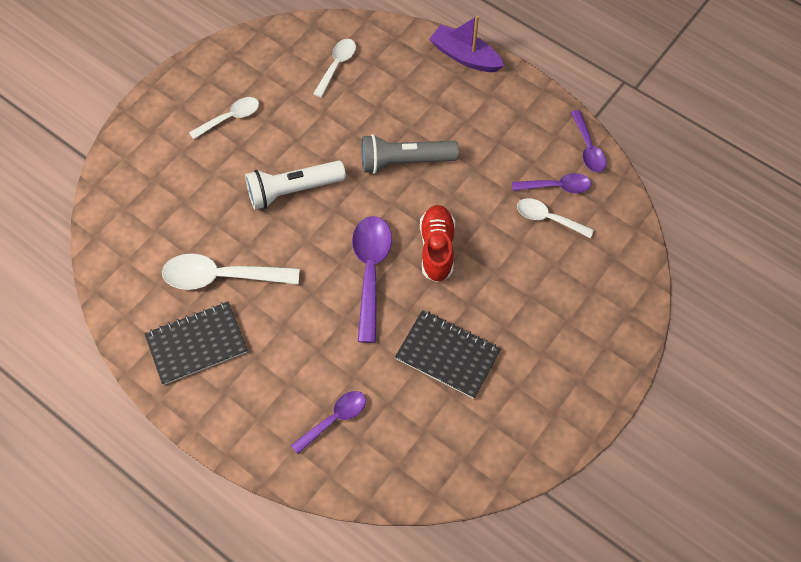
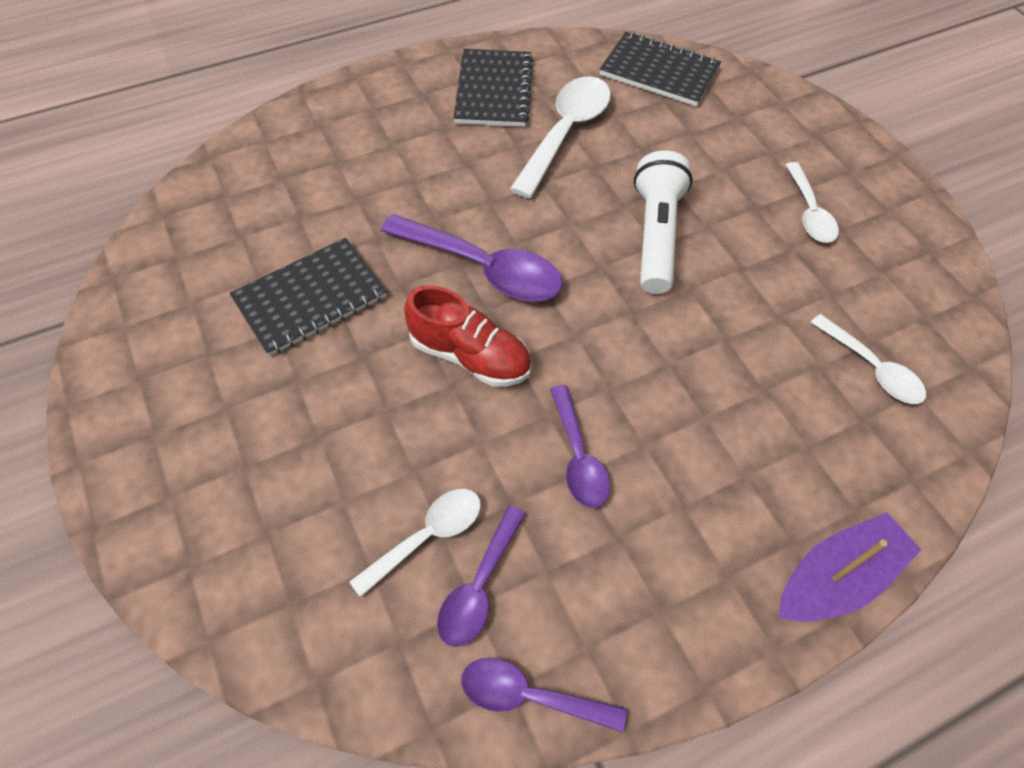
camera: 115 degrees right, 5 degrees down
(123, 243) = (659, 72): none -> black notebook
(334, 419) = (320, 165): purple spoon -> purple spoon (578, 457)
(404, 161) = (642, 381): grey flashlight -> none

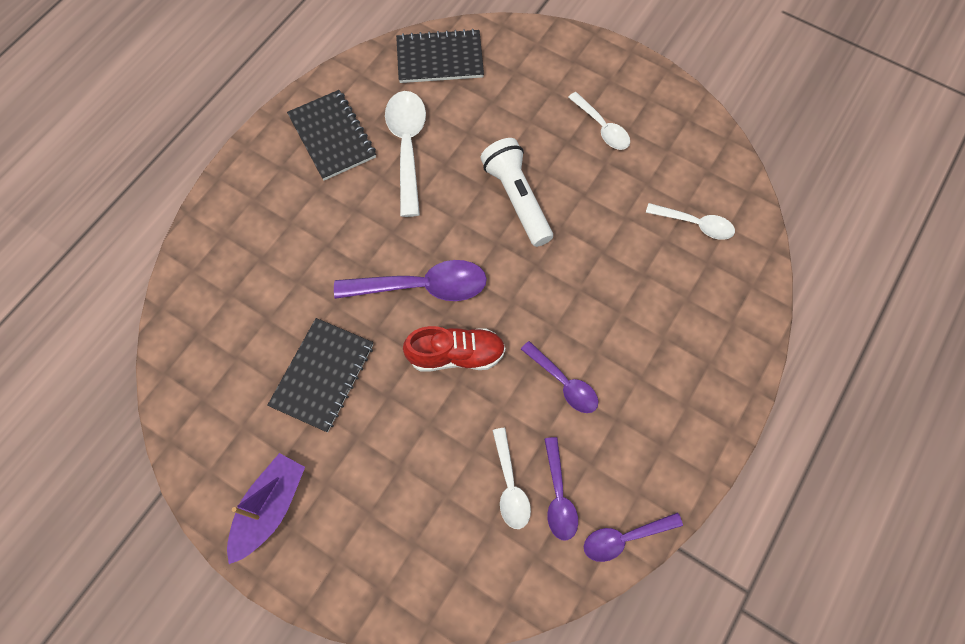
camera: 30 degrees left, 10 degrees up
(427, 536) = (510, 486): white spoon -> white spoon turned 150 degrees clockwise
(836, 577) = (741, 370): purple boat -> purple boat (270, 508)

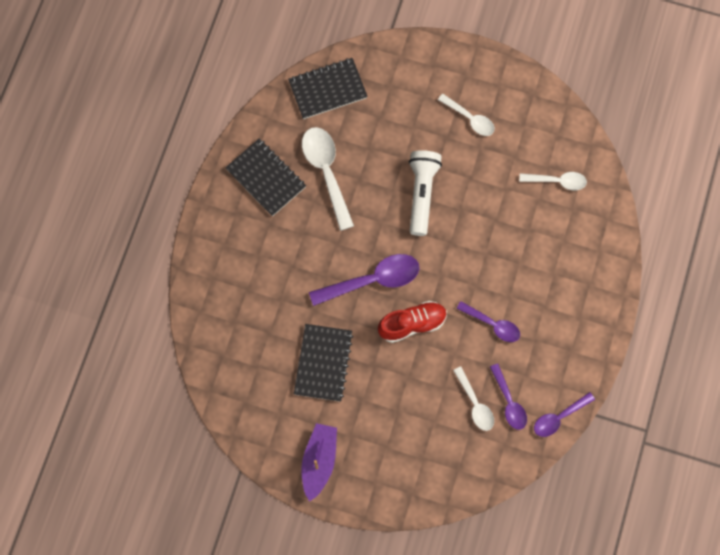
camera: 15 degrees left, 5 degrees up
(517, 199) = (422, 194): white flashlight -> white flashlight turned 45 degrees clockwise

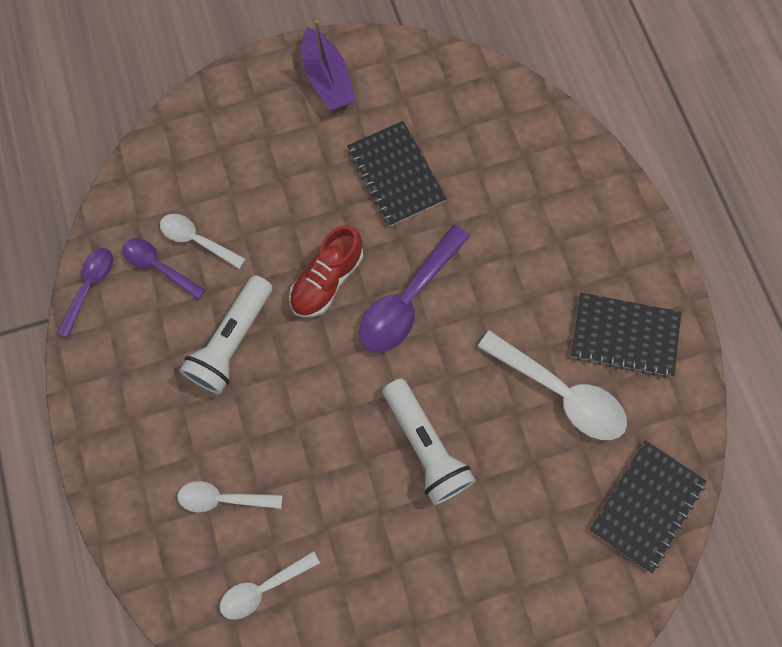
camera: 145 degrees right, 0 degrees up
(470, 119) = (436, 598): white spoon -> white spoon (223, 498)
(492, 324) = (232, 341): purple spoon -> white flashlight

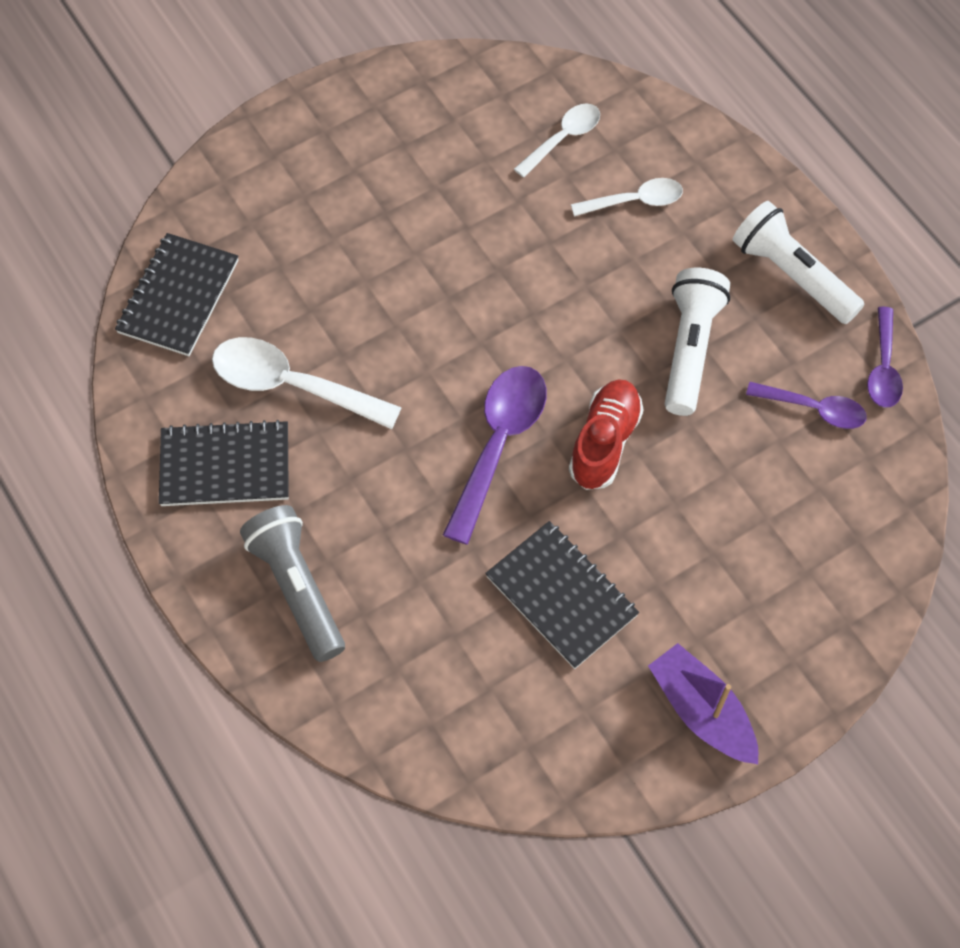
camera: 165 degrees right, 10 degrees down
(197, 240) = (783, 451): white spoon -> none
(425, 446) = (434, 297): white flashlight -> white flashlight (792, 274)
(583, 226) = (297, 588): none -> grey flashlight

